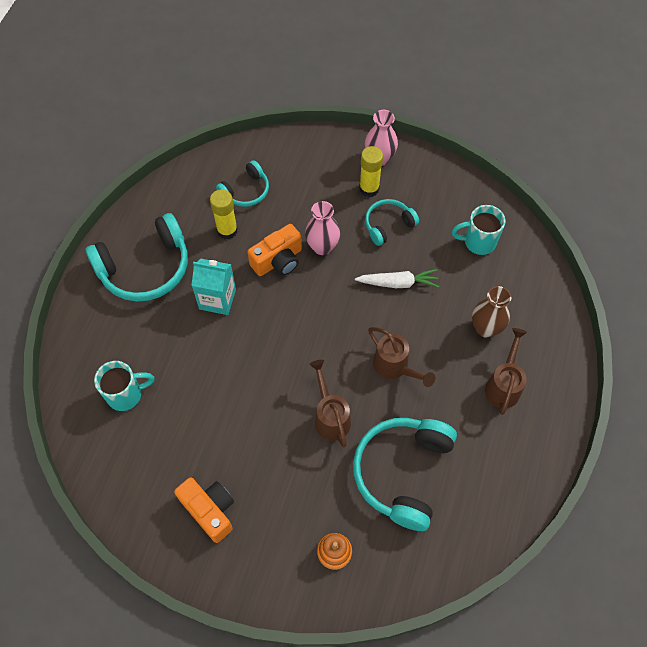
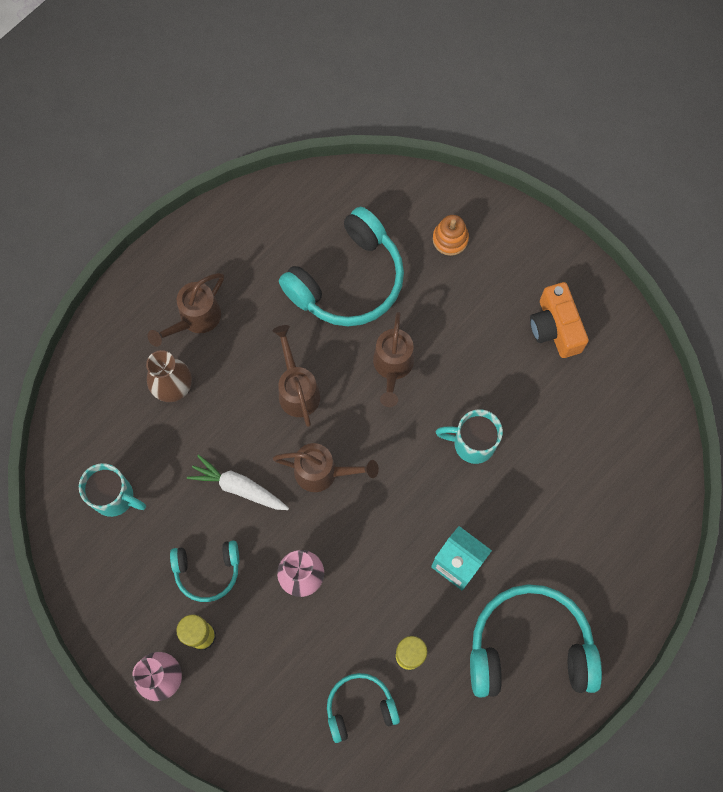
camera: 155 degrees left, 10 degrees up
(126, 394) = (603, 489): turquoise mug -> turquoise mug (472, 443)
(278, 260) = (364, 582): orange camera -> none
(344, 317) = (323, 472): none -> brown watering can

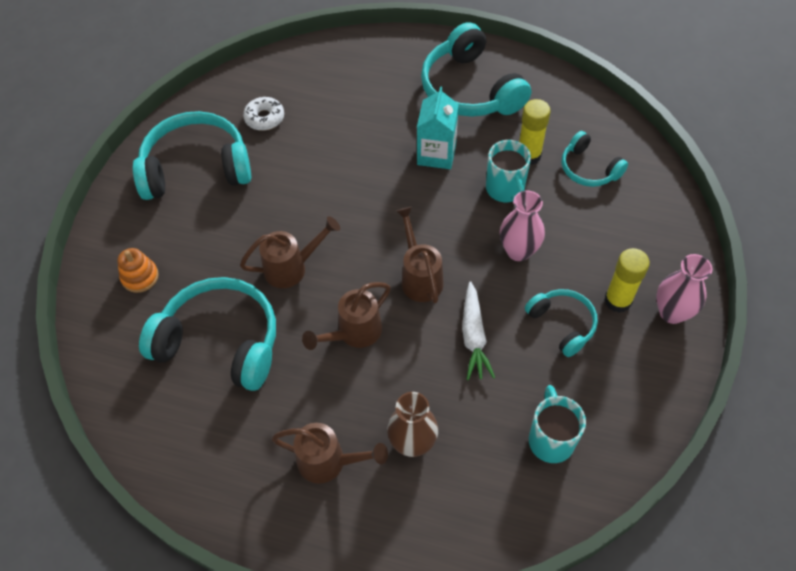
camera: 115 degrees left, 15 degrees down
(472, 443) = (331, 183): turquoise mug -> turquoise mug (505, 190)
(555, 328) = (196, 168): orange camera -> turquoise headphones
(591, 416) = (264, 118): none -> white donut

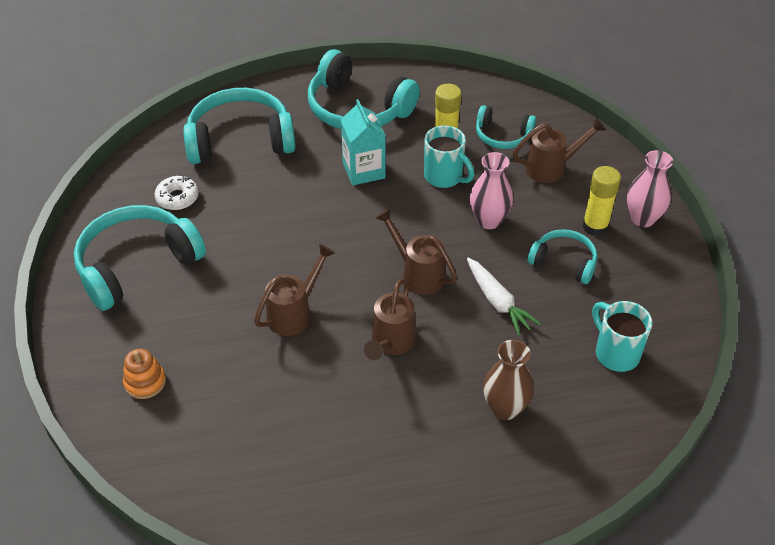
camera: 30 degrees left, 10 degrees down
(220, 342) = (268, 404): turquoise headphones -> turquoise headphones (240, 140)
(329, 462) = (442, 457): brown watering can -> brown watering can (551, 168)

